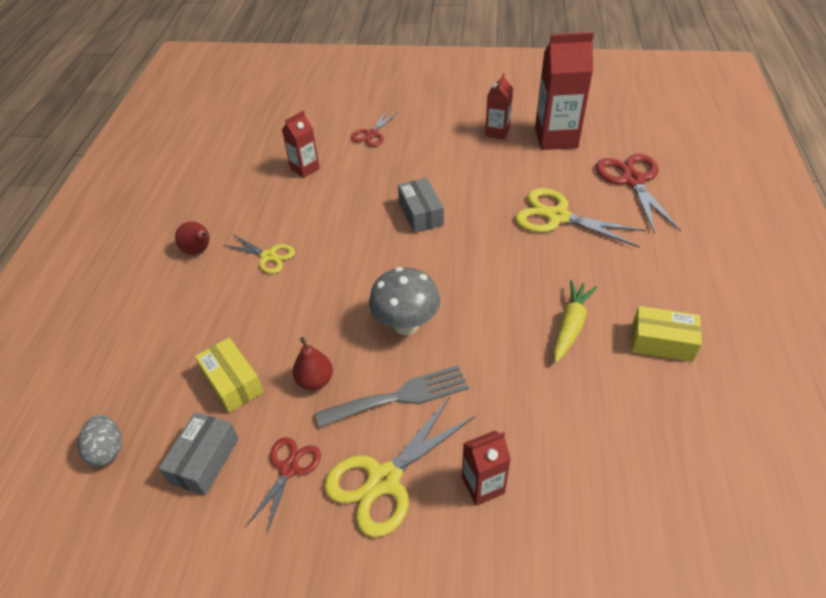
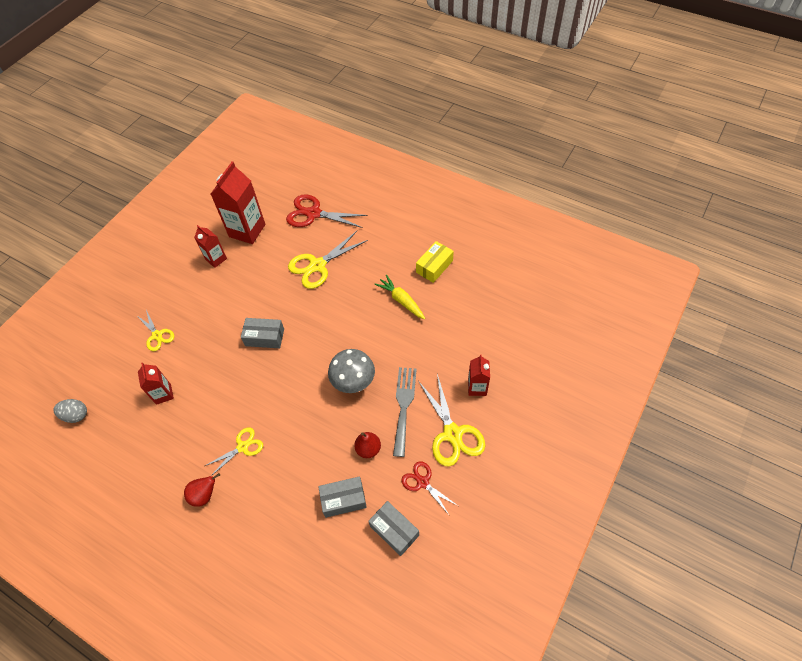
camera: 65 degrees left, 10 degrees up
(107, 450) = (357, 593): grey egg -> grey egg (76, 415)
(232, 382) = (343, 499): yellow box -> grey box
(372, 134) = (157, 335): red scissors -> yellow scissors

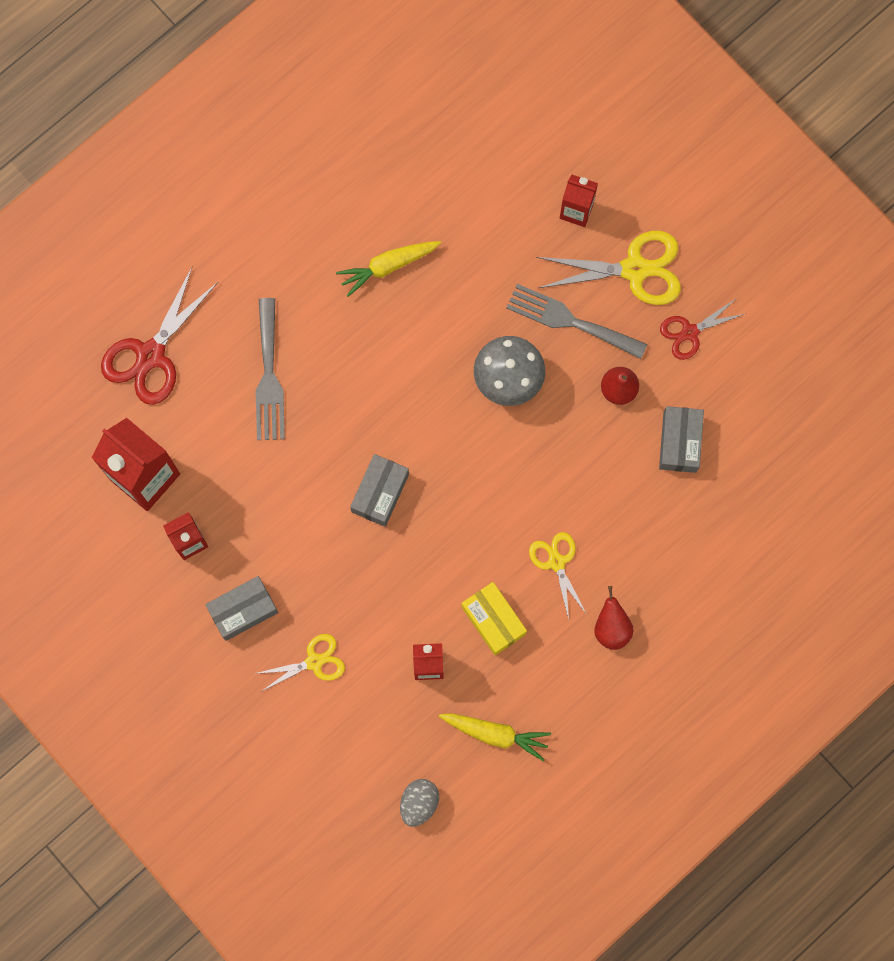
camera: 75 degrees left, 20 degrees up
(124, 445) = (495, 734): none -> yellow carrot
(318, 265) = (269, 377): yellow scissors -> grey fork
(394, 530) = (741, 389): grey box -> grey box (243, 610)
(434, 266) = (341, 194): yellow box -> yellow box (493, 620)

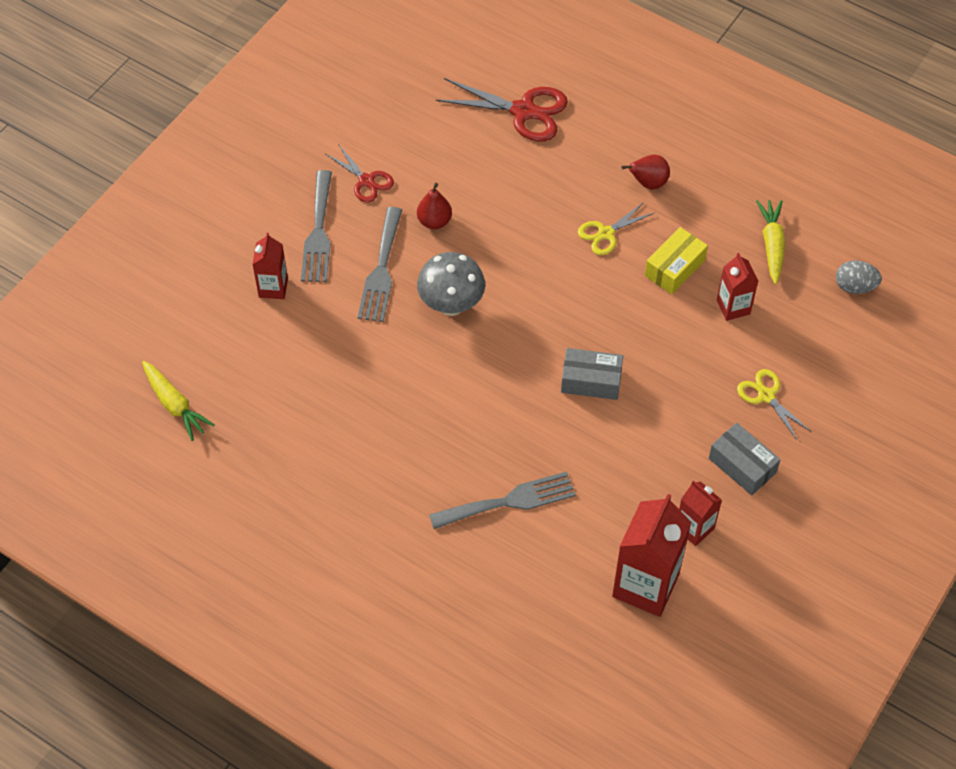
camera: 105 degrees left, 20 degrees down
(151, 355) = (520, 614): red scissors -> red scissors (523, 111)
(388, 266) = (368, 426): yellow carrot -> yellow carrot (175, 404)
(634, 269) = (318, 232): yellow scissors -> grey fork
(679, 442) = (468, 169): grey box -> none

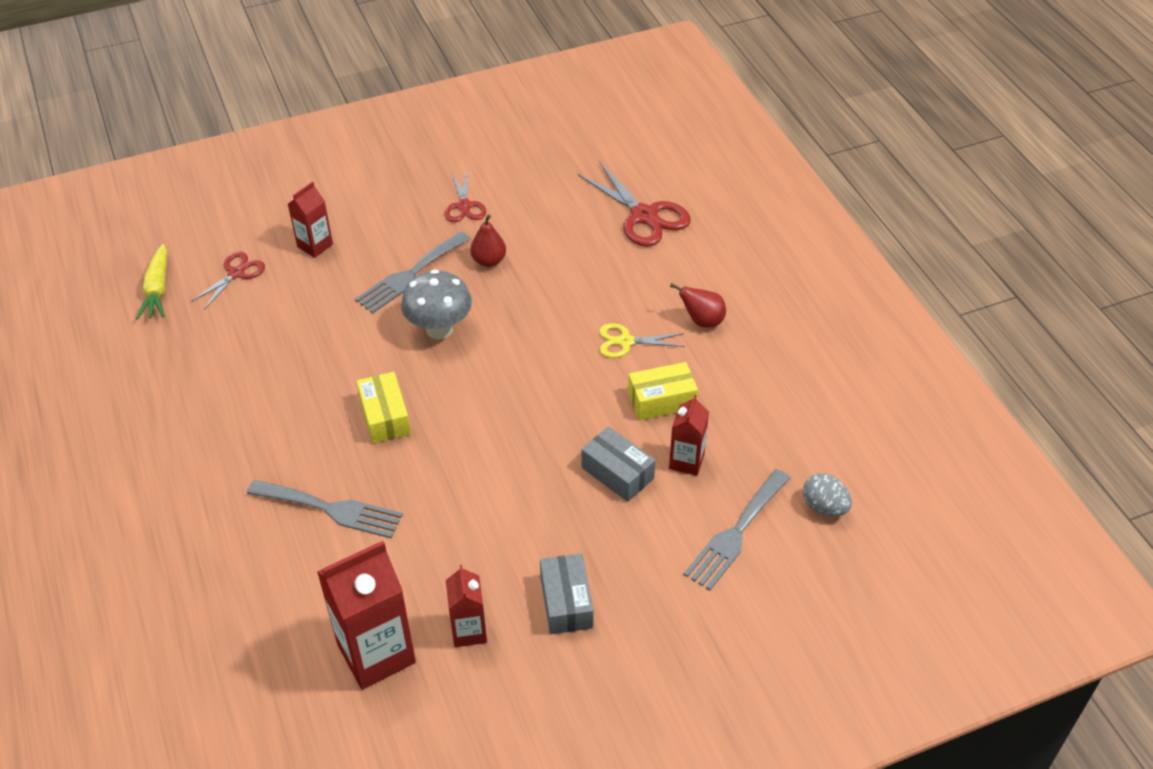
camera: 35 degrees right, 10 degrees down
(229, 351) = (236, 273): none -> red scissors
(318, 232) = (389, 224): grey fork -> grey fork (736, 533)
(478, 403) = (385, 416): none -> yellow box
(591, 381) = (497, 452): grey box -> grey box (617, 473)
(766, 396) = (647, 554): yellow scissors -> none
(772, 245) = (773, 428): yellow carrot -> none

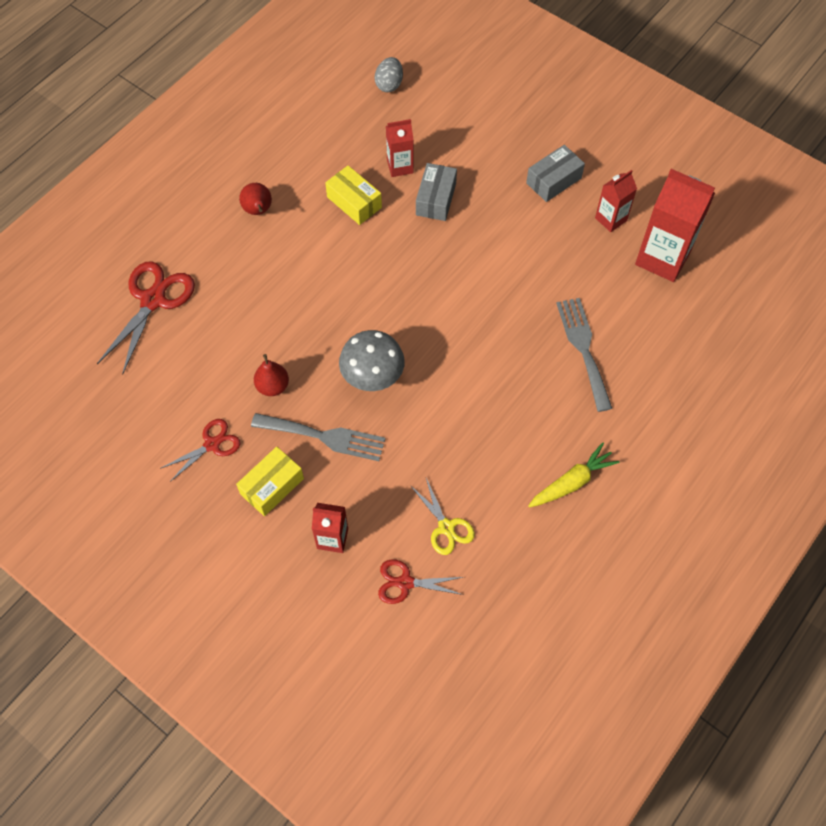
camera: 120 degrees left, 15 degrees up
(157, 289) = (465, 638): yellow carrot -> yellow carrot (572, 482)
(385, 416) = (482, 364): yellow box -> yellow box (272, 486)
(625, 342) = (309, 248): yellow scissors -> yellow scissors (446, 527)
(736, 533) = (441, 119): grey fork -> none

